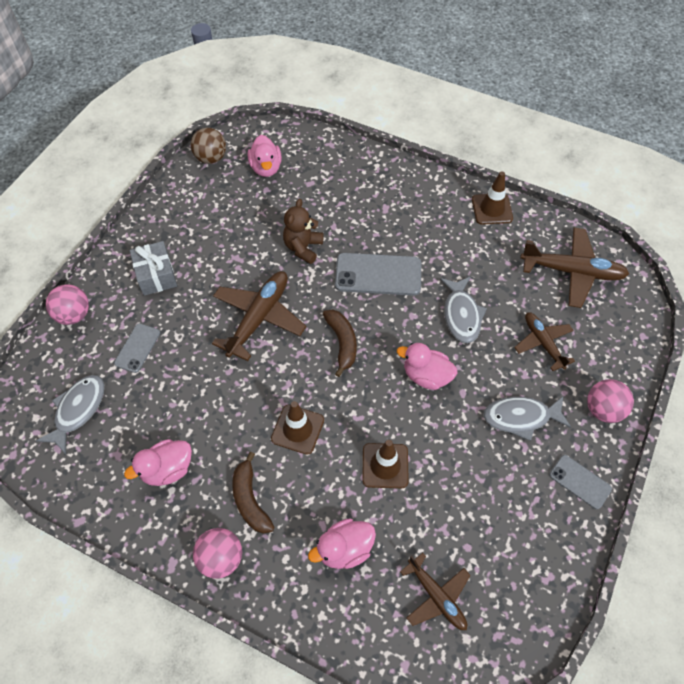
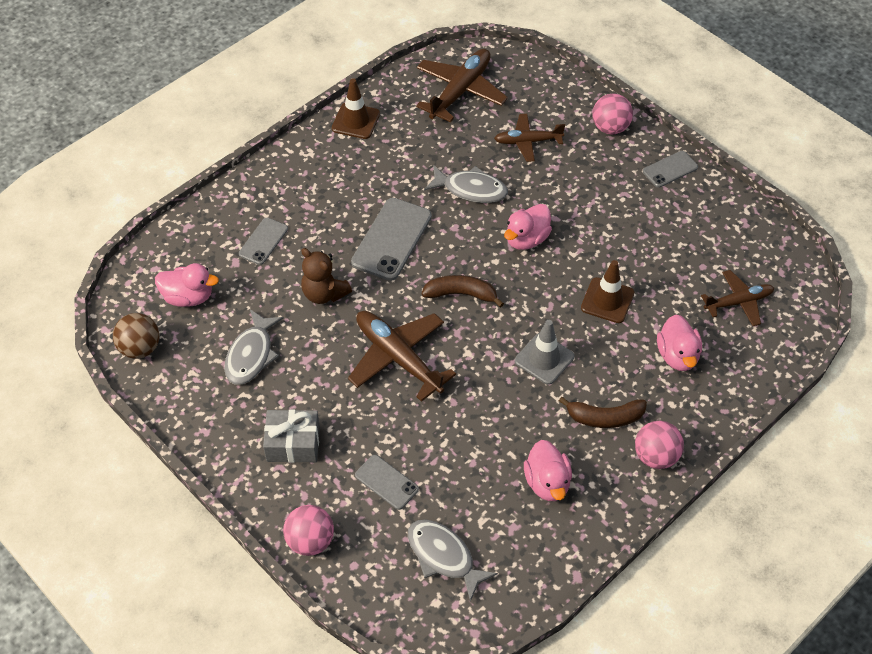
camera: 70 degrees left, 5 degrees down
(297, 429) = (544, 359): brown traffic cone -> grey traffic cone
(337, 193) = (263, 241): none -> grey phone
(520, 417) = (596, 186): grey fish -> grey fish (251, 355)

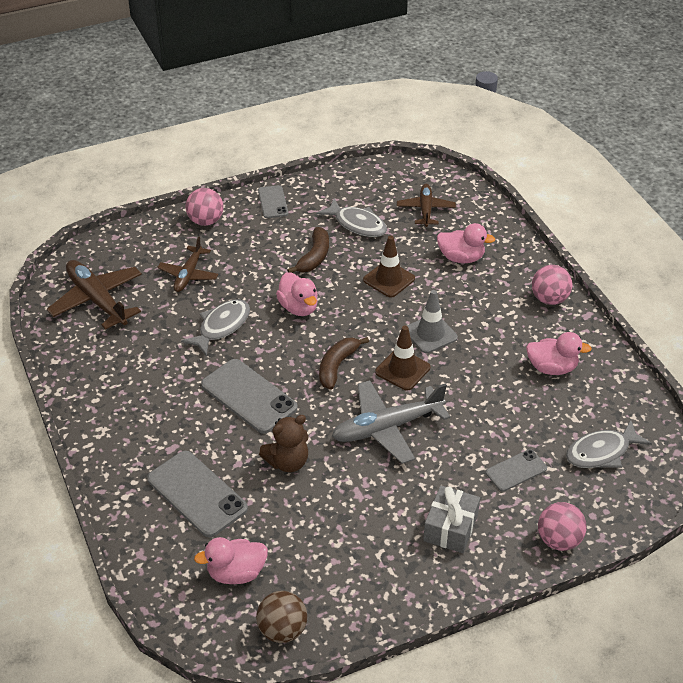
camera: 70 degrees left, 10 degrees down
(188, 297) = (236, 573): pink duck -> pink duck turned 135 degrees counterclockwise
(251, 355) = (334, 536): grey fish -> grey fish (357, 224)
(263, 241) = (197, 494): grey phone -> grey phone, size x1.75
(356, 121) = (84, 384): brown traffic cone -> brown traffic cone (402, 370)
(398, 357) = (386, 428): brown plane -> grey plane
(605, 418) = (503, 316): brown banana -> brown banana (314, 257)

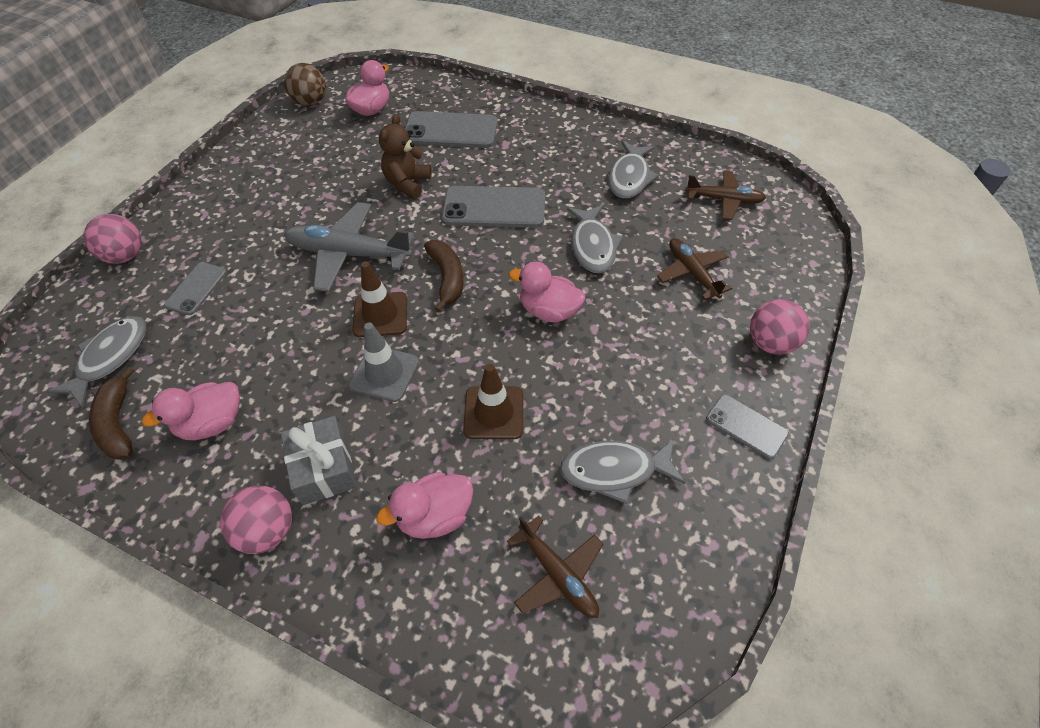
camera: 140 degrees right, 10 degrees up
(97, 300) = (724, 200): brown plane -> brown plane, size x0.63
(128, 355) = (629, 177): none -> grey fish
(314, 257) = (605, 382): brown banana -> brown banana (118, 423)
(386, 428) = (348, 254): grey plane -> grey plane turned 105 degrees counterclockwise
(450, 528) = (231, 214): grey gift -> grey gift (324, 468)

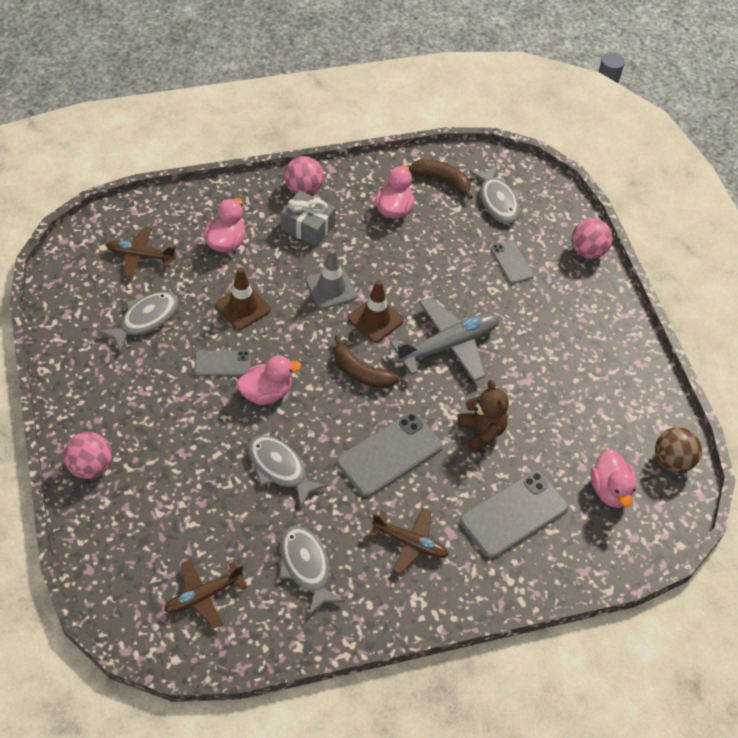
camera: 135 degrees right, 0 degrees up
(692, 273) = (184, 494): brown plane -> brown plane (410, 543)
(746, 426) = (79, 393): grey phone -> grey phone (222, 364)

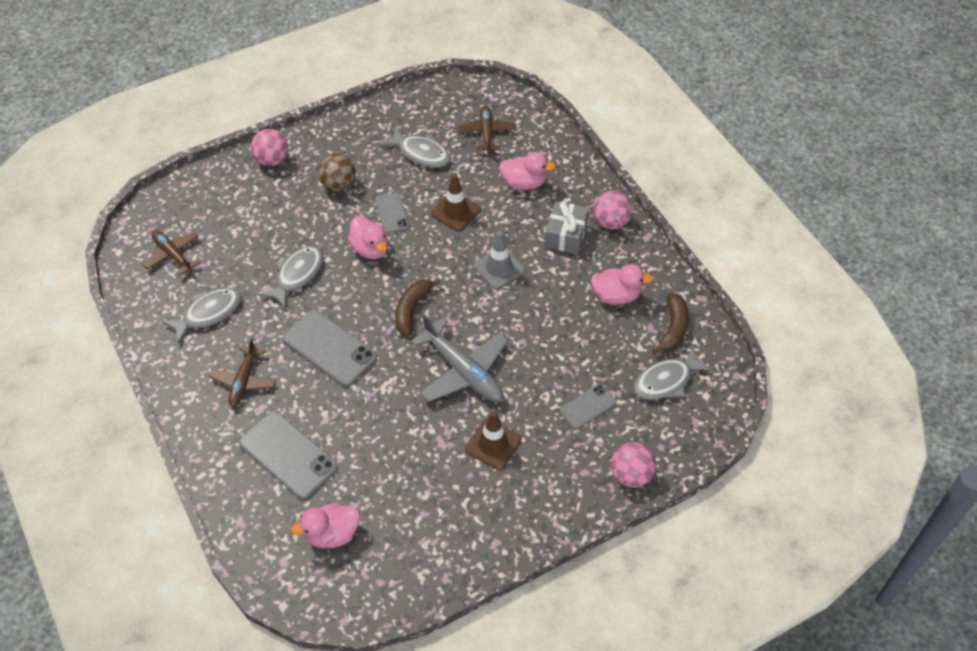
camera: 80 degrees right, 0 degrees up
(375, 319) = (475, 308): brown traffic cone -> brown traffic cone (493, 444)
(481, 432) = (372, 415): brown teddy bear -> none
(672, 461) = (380, 588): brown ball -> brown ball (338, 185)

